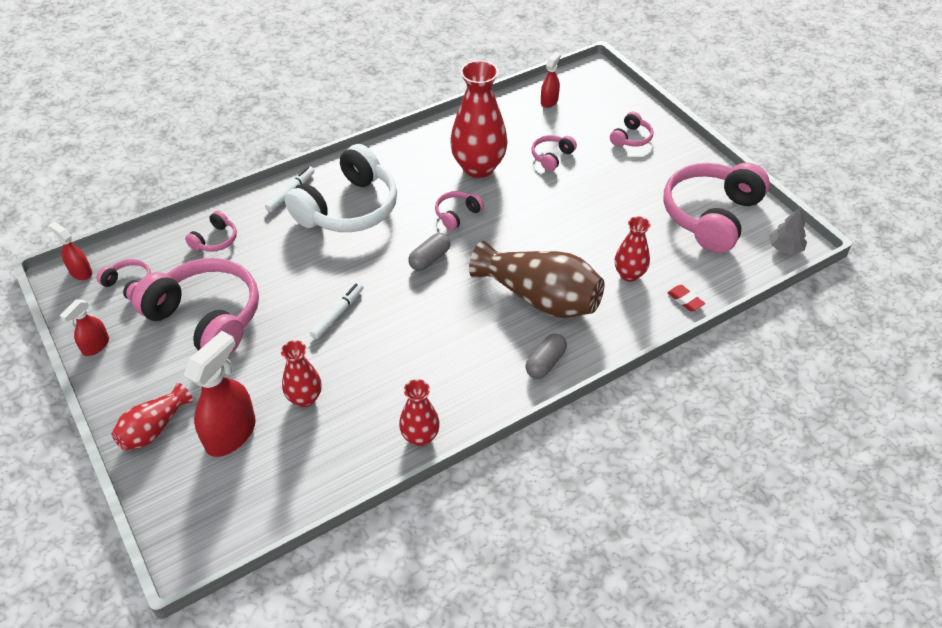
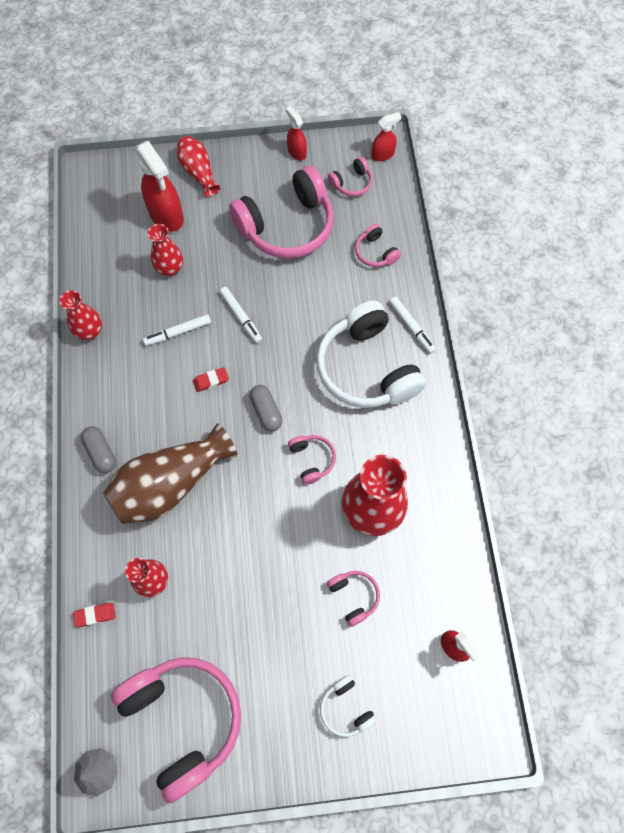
camera: 115 degrees right, 20 degrees up
(381, 357) = (178, 332): none -> white marker
(421, 310) = (211, 381): none -> red eraser
(631, 138) = (346, 708): pink headphones -> white headphones

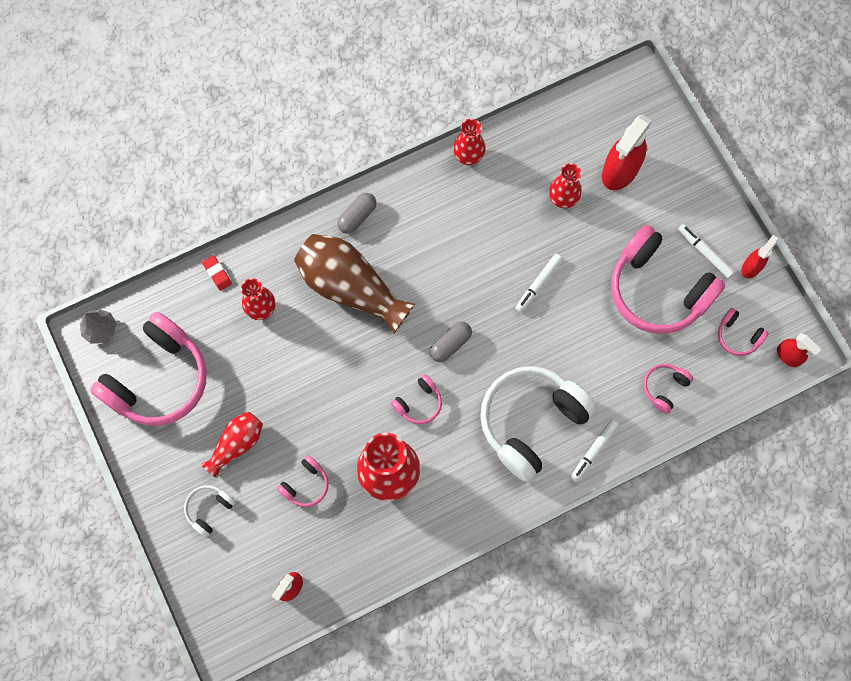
camera: 70 degrees right, 5 degrees up
(178, 332) = (499, 233): white marker -> white marker (704, 252)
(199, 172) = (683, 181): red vase -> red vase (237, 444)
(211, 381) = (461, 283): red eraser -> none

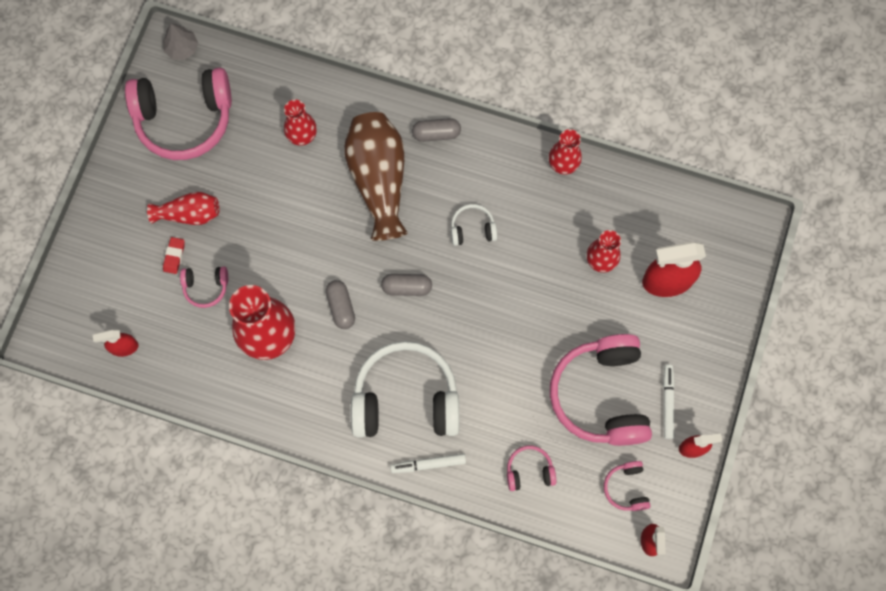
camera: 45 degrees right, 0 degrees up
(209, 509) = (126, 241): white headphones -> white headphones (472, 229)
(217, 273) = (298, 83): red eraser -> red eraser (174, 256)
(419, 403) = (341, 307): pink headphones -> grey capsule
(538, 284) = (516, 306): white marker -> none

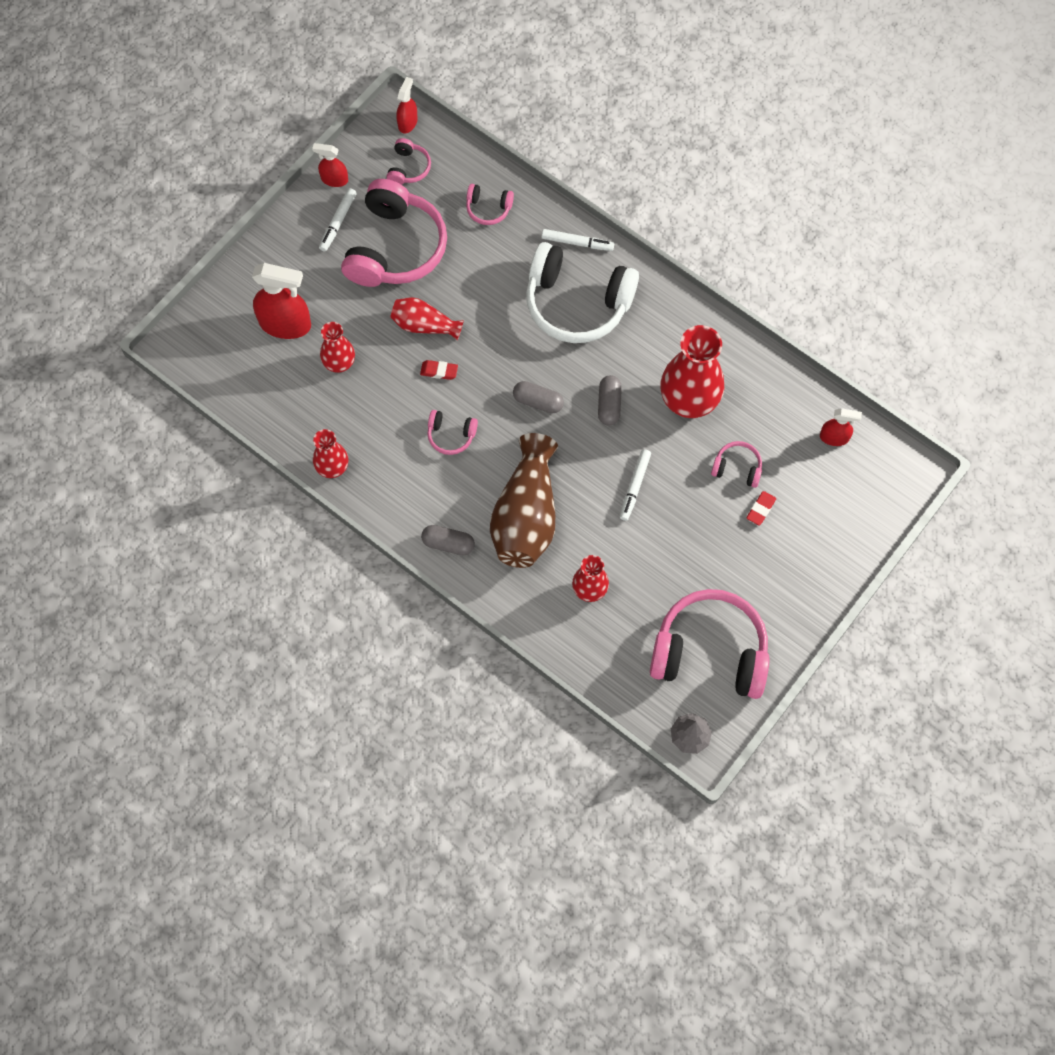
camera: 160 degrees left, 5 degrees down
(189, 214) = (733, 547): red vase -> red vase (424, 325)
(293, 238) = (634, 487): none -> white marker
(472, 229) = (451, 435): white headphones -> pink headphones
(508, 285) = (439, 371): none -> red eraser

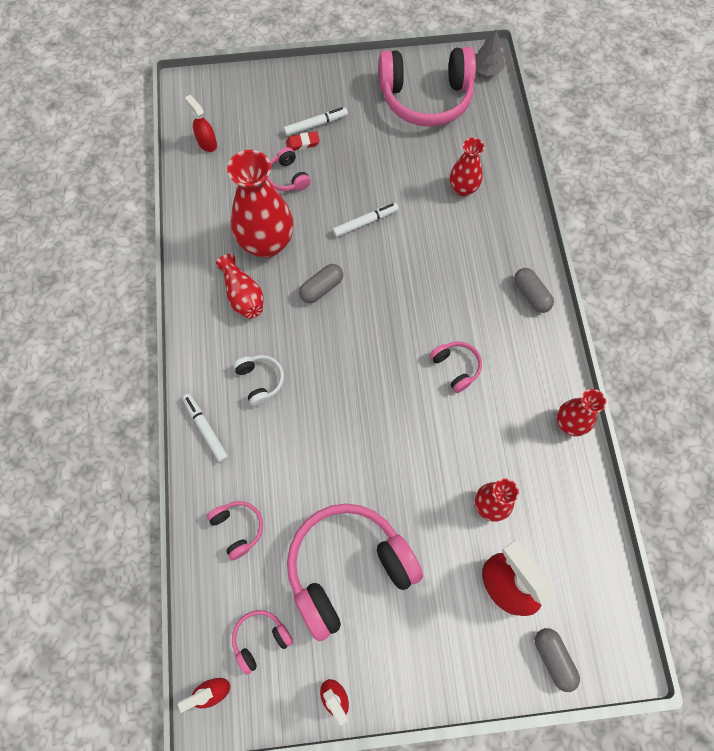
camera: 135 degrees left, 0 degrees up
(338, 222) = (373, 645): white marker -> white marker (315, 125)
(424, 325) = (391, 473): red vase -> red vase (243, 295)
(439, 371) = (417, 424): red eraser -> none
(526, 516) = (458, 266): brown vase -> none
(538, 401) = (368, 335): grey capsule -> grey capsule (553, 659)
(577, 303) = (260, 381): white headphones -> white headphones, size x0.44
(710, 652) = (426, 98): pink headphones -> pink headphones turned 60 degrees counterclockwise

